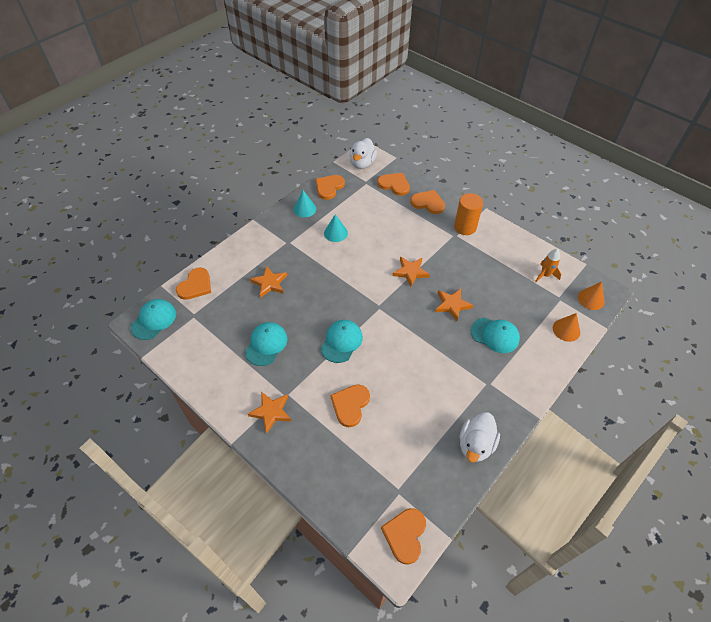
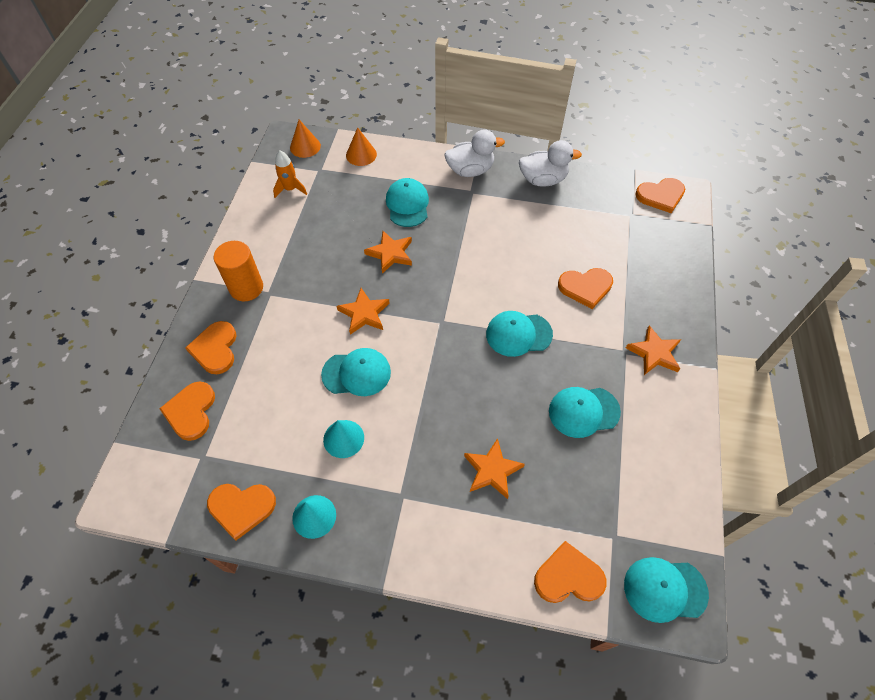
camera: 120 degrees left, 5 degrees up
(362, 163) = (152, 488): white duck -> white duck (470, 170)
(371, 252) = (356, 373): none -> turquoise cap

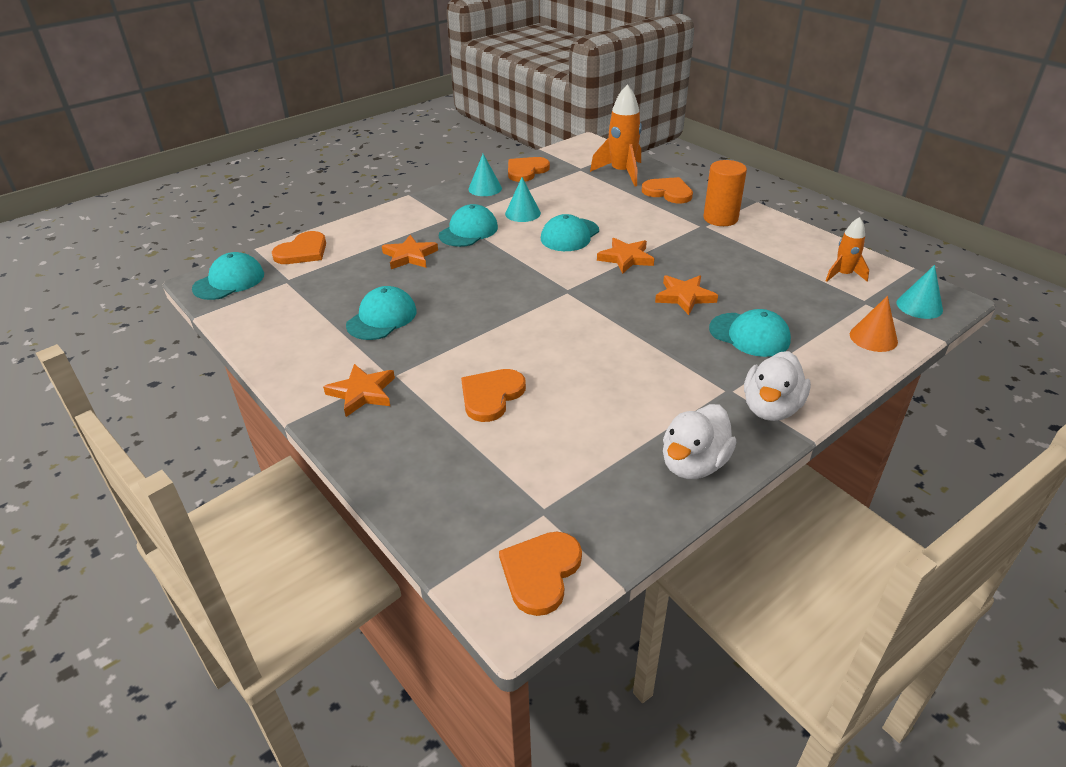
camera: 130 degrees right, 20 degrees down
(191, 411) = (622, 173): orange heart -> orange rocket
(305, 146) = (919, 306): orange cone -> turquoise cone
(518, 334) = (498, 324): turquoise cap -> turquoise cap (468, 231)

